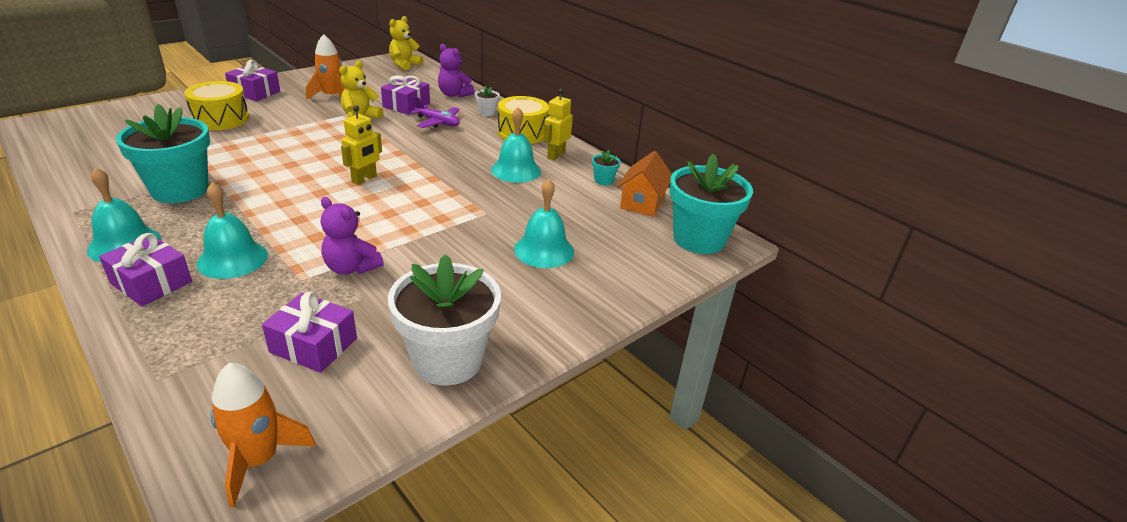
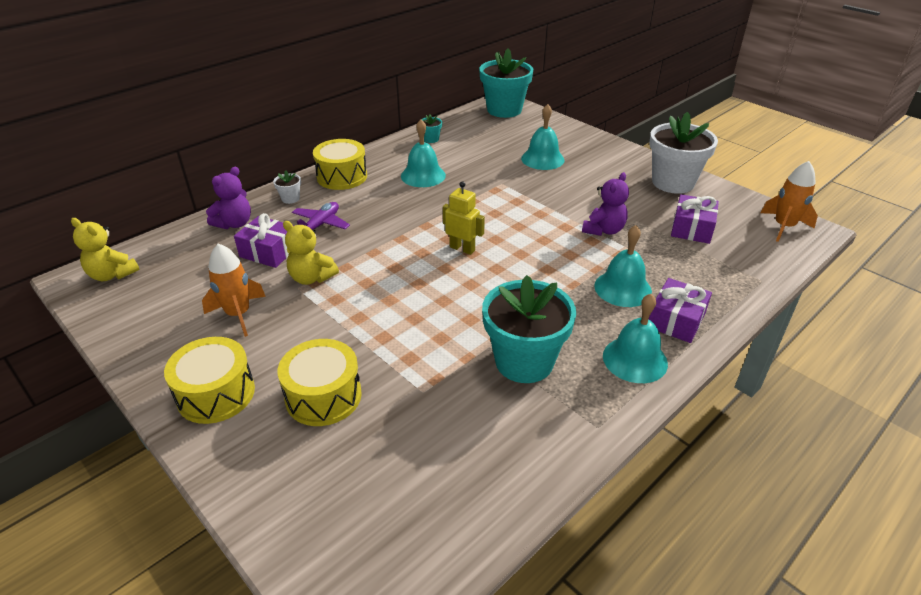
camera: 90 degrees left, 5 degrees up
(255, 92) = (216, 394): purple gift -> yellow drum
(556, 155) = (388, 159): yellow robot -> none
(642, 203) = (462, 126): orange house -> none

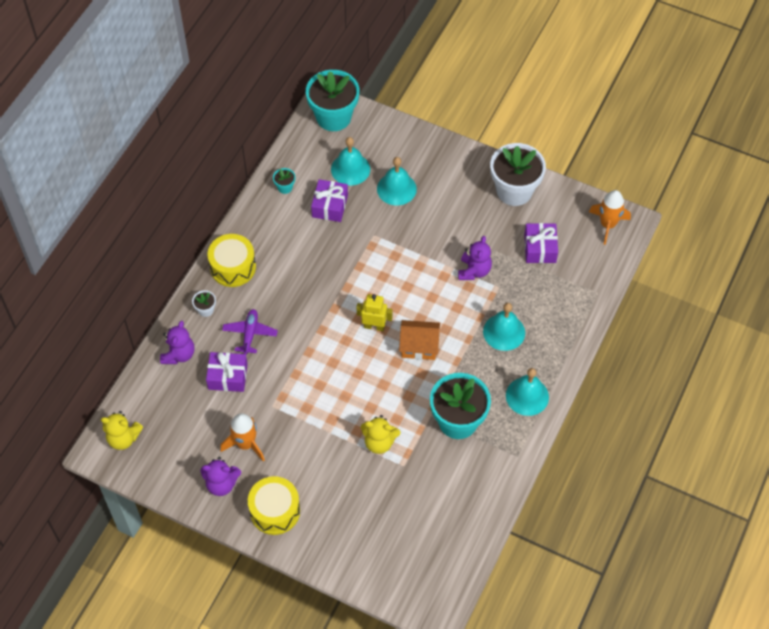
camera: 20 degrees left, 20 degrees up
(177, 345) = (221, 484): none -> purple teddy bear
(311, 278) = (277, 393): yellow teddy bear -> yellow teddy bear (379, 442)
(323, 396) = (344, 490): yellow drum -> none
(423, 175) = (302, 244): turquoise bell -> turquoise bell (350, 169)
(507, 277) = (419, 346): none -> orange house
(676, 320) = (546, 352): purple gift -> purple gift (330, 206)

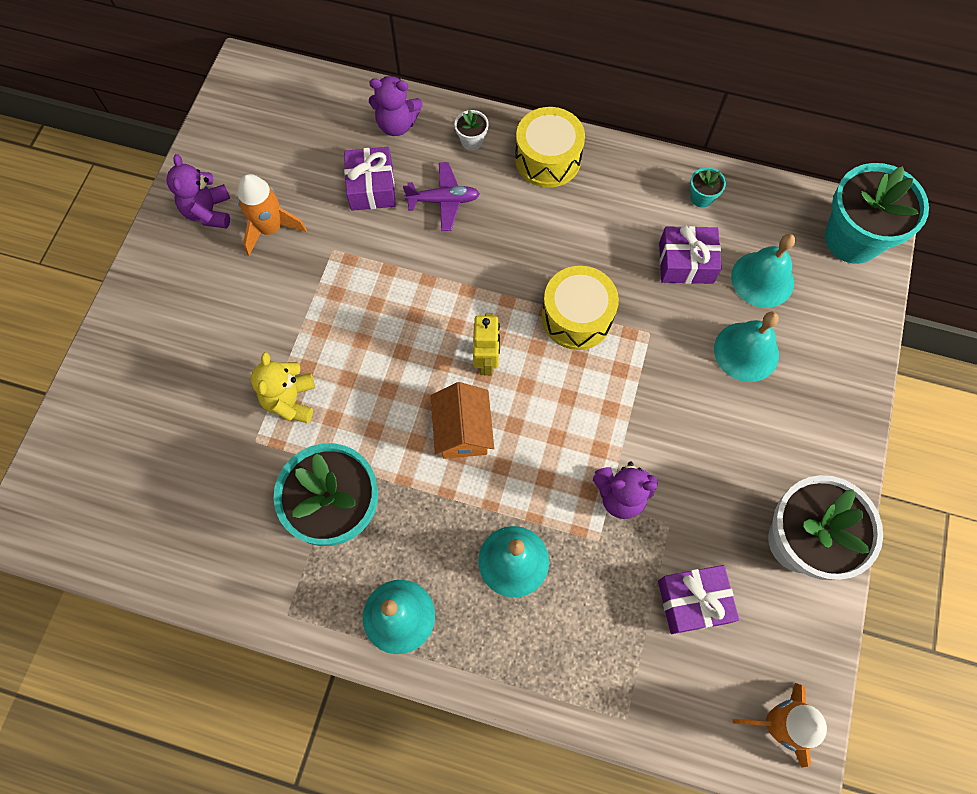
camera: 80 degrees right, 10 degrees up
(123, 438) = (265, 91): yellow teddy bear -> none
(275, 511) = (172, 283): yellow drum -> yellow drum (577, 317)

